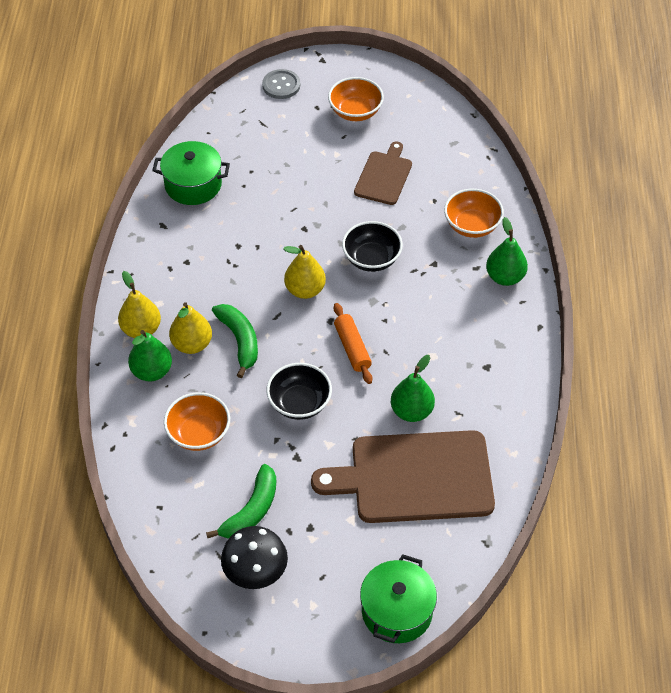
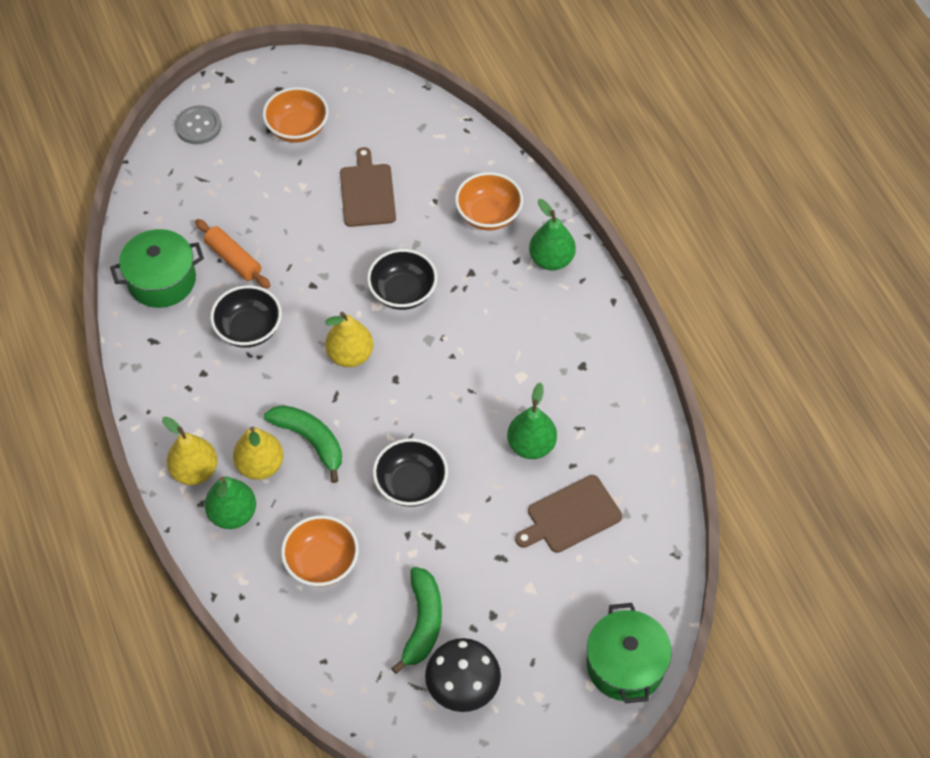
camera: 25 degrees left, 5 degrees up
(238, 243) = (249, 329): none -> black bowl
(352, 348) = (434, 401): orange rolling pin -> orange rolling pin (233, 259)
(414, 477) = (570, 516): brown cutting board -> brown cutting board, size x0.54

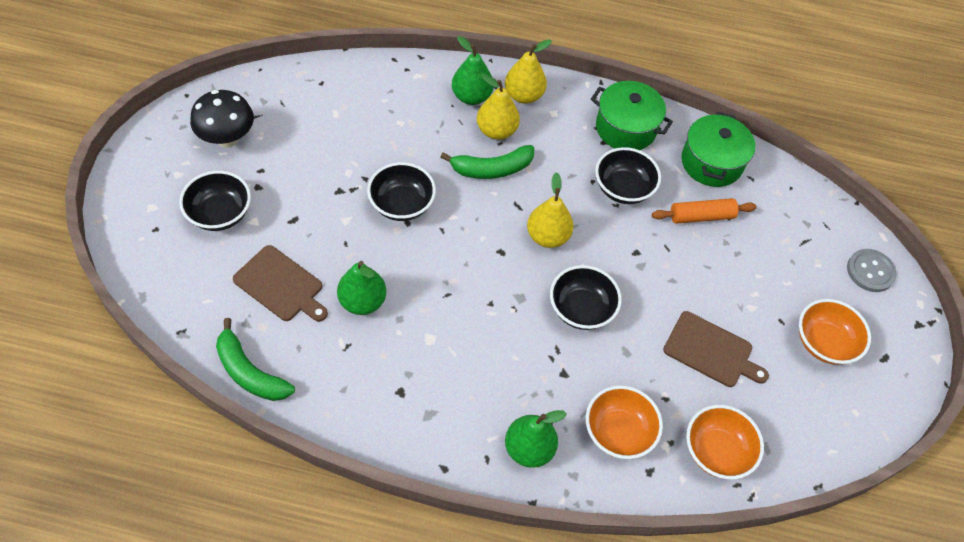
camera: 120 degrees right, 0 degrees up
(322, 562) = (390, 121): orange bowl -> orange bowl (716, 451)
(422, 623) = (293, 146): green banana -> green banana (250, 372)
(547, 622) = (220, 214): none -> black bowl
(570, 516) = (281, 285): brown cutting board -> brown cutting board turned 120 degrees clockwise
(625, 665) = (141, 237): green pot -> green pot (625, 128)

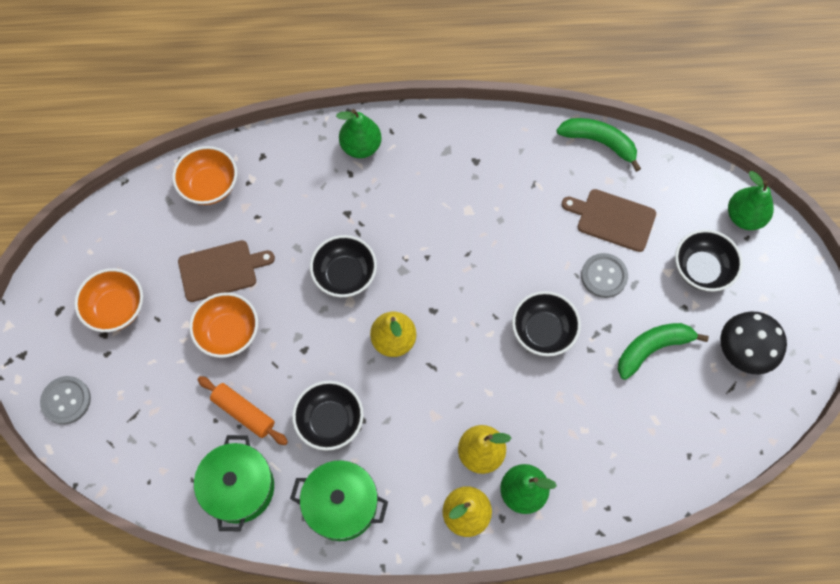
camera: 170 degrees right, 10 degrees up
(319, 235) = (604, 276): none -> grey button
(362, 301) = (537, 225): green pear -> green pear (744, 217)
(492, 169) = (470, 402): green banana -> green banana (652, 349)
(618, 432) = (292, 179): orange bowl -> orange bowl (228, 333)
(701, 216) = (244, 412): orange rolling pin -> orange rolling pin turned 60 degrees clockwise
(711, 351) = (221, 270): brown cutting board -> brown cutting board turned 150 degrees clockwise

